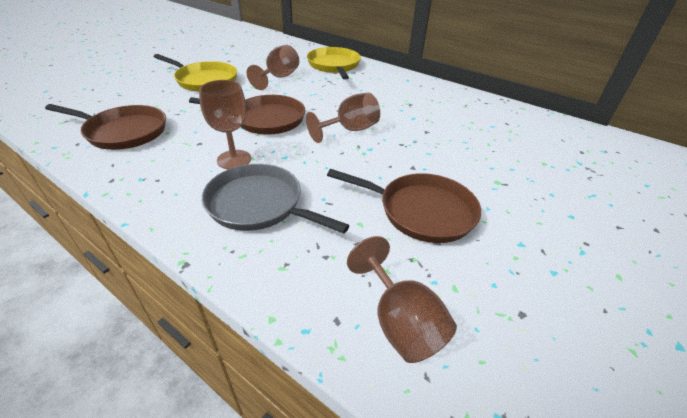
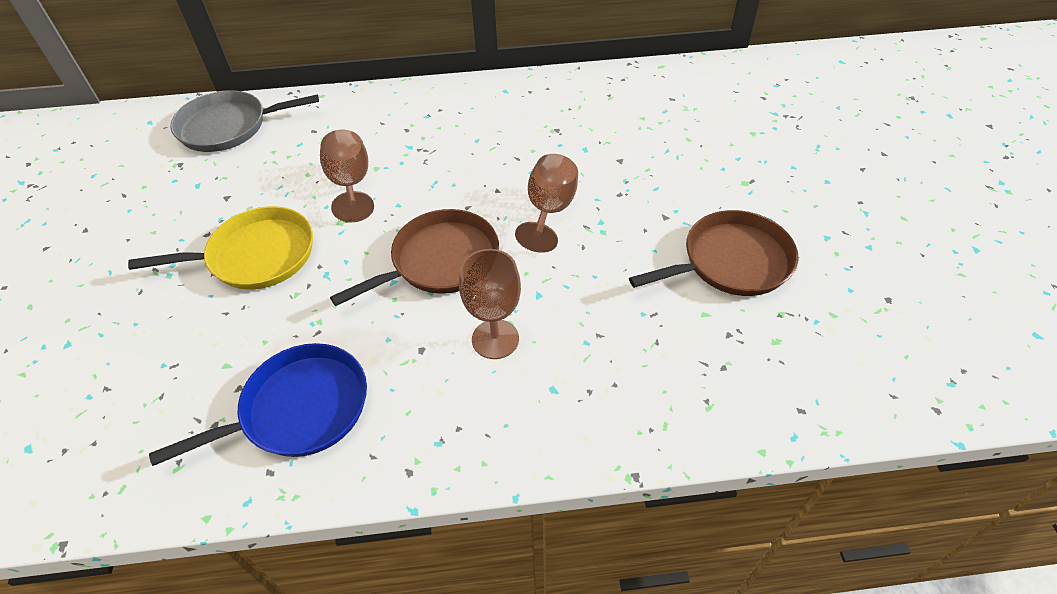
camera: 40 degrees left, 10 degrees up
(124, 132) = (299, 409): brown pan -> blue pan
(258, 204) = (600, 367): grey pan -> grey pan (228, 127)
(334, 65) = (388, 118): yellow pan -> none
(400, 322) = (837, 373): brown goblet -> none

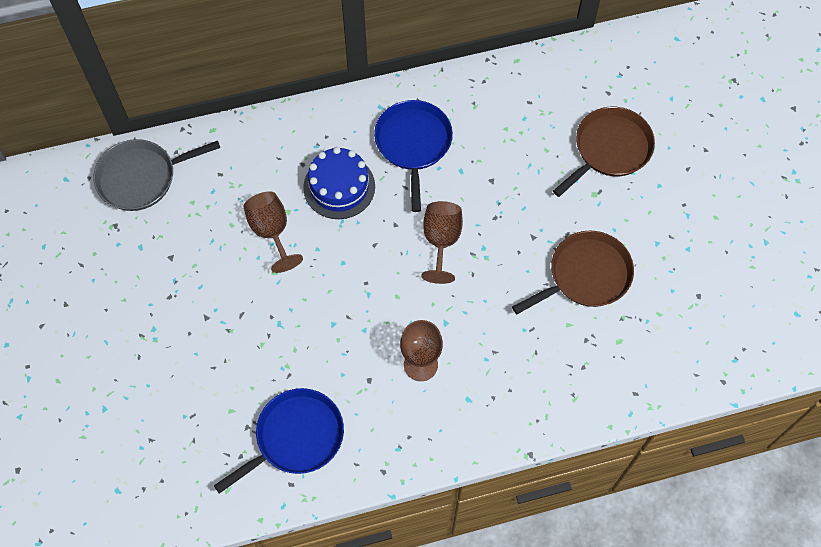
camera: 10 degrees left, 15 degrees up
(256, 255) = (218, 313): yellow pan -> none
(440, 261) = (365, 300): brown pan -> brown pan (609, 149)
(441, 151) = (339, 187): none -> blue cake
(535, 122) = (413, 144): none -> blue pan

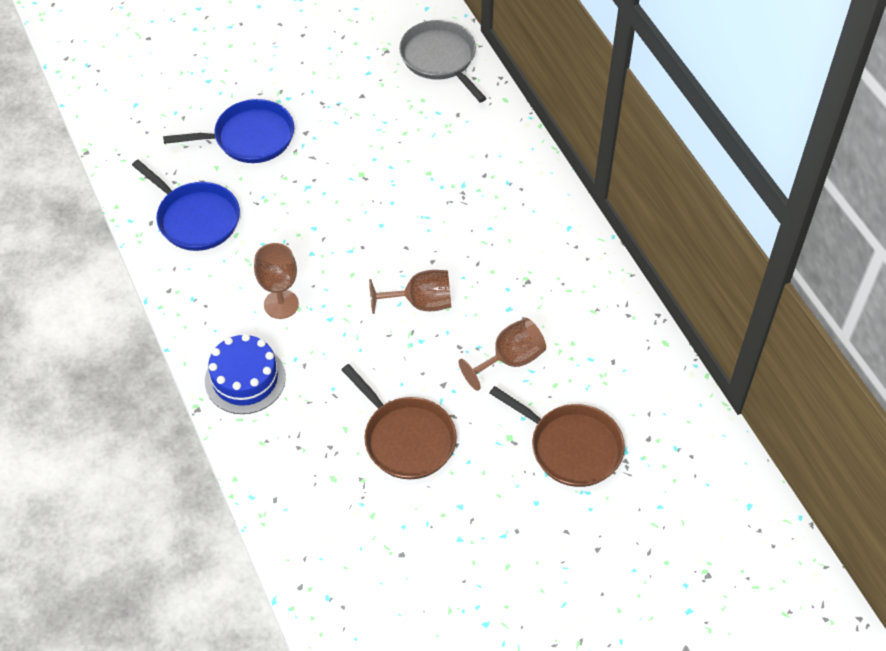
camera: 80 degrees right, 10 degrees down
(271, 232) = (403, 164): brown goblet -> brown goblet (510, 360)
(339, 187) = (465, 208): blue cake -> blue cake (245, 379)
(413, 144) = (531, 262): blue pan -> blue pan (250, 137)

